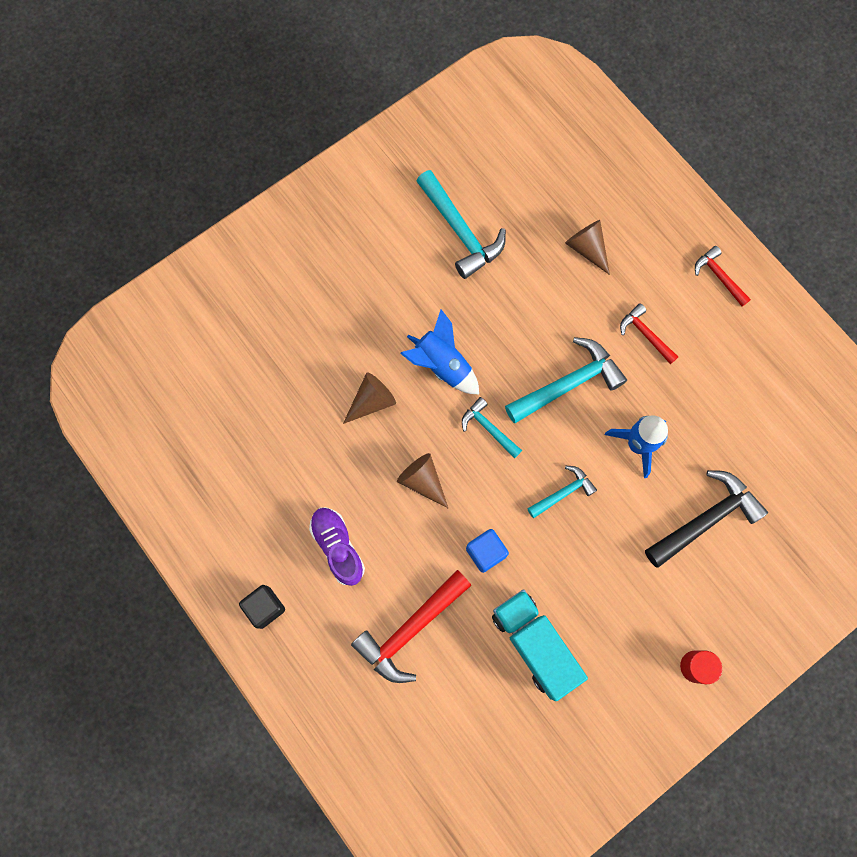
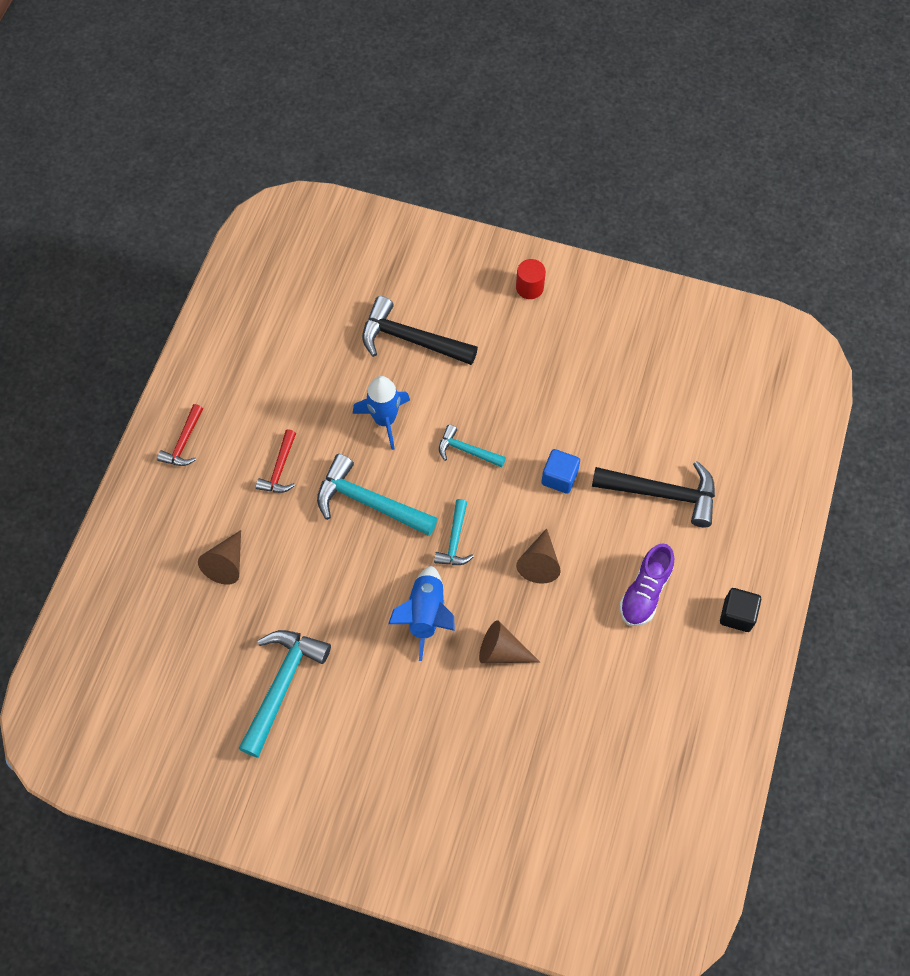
camera: 125 degrees left, 10 degrees down
(410, 629) = (662, 493): red hammer -> black hammer
(534, 644) = (601, 400): turquoise truck -> none

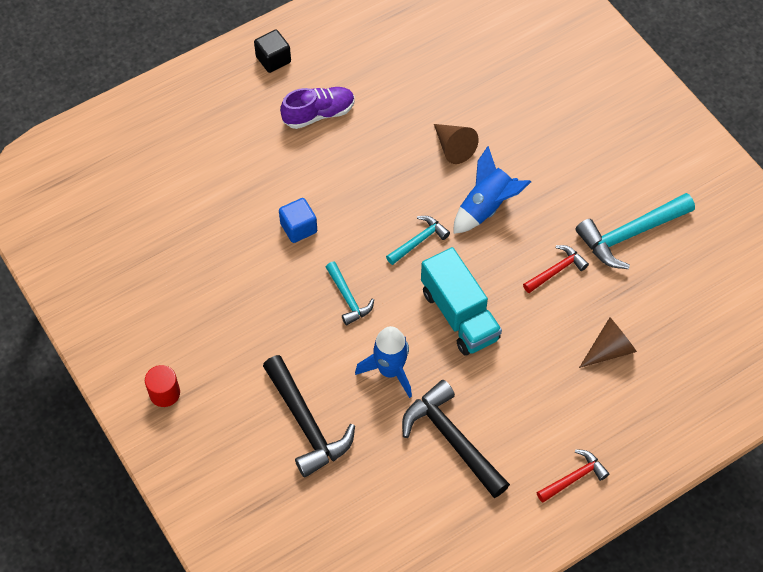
camera: 140 degrees left, 5 degrees down
(280, 469) = (509, 394): red hammer -> red hammer (556, 270)
(369, 502) = (459, 315): turquoise hammer -> turquoise truck
(539, 562) = (372, 183): brown cone -> none
(662, 493) = (237, 164): black hammer -> black hammer (452, 439)

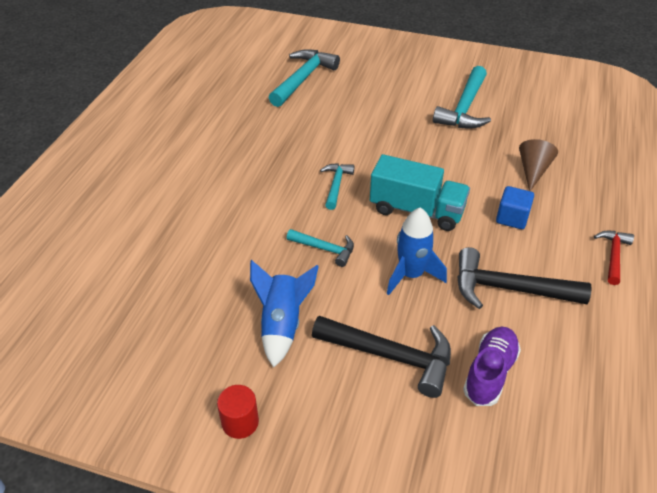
camera: 40 degrees left, 15 degrees down
(273, 59) = (106, 142): black cube -> none
(298, 228) = (235, 228): blue cube -> blue cube (512, 218)
(318, 114) = (177, 154): purple shoe -> purple shoe (489, 373)
(453, 147) = (298, 124): brown cone -> none
(486, 207) = (359, 142): blue rocket -> blue rocket (282, 324)
(512, 91) = (303, 79): none -> turquoise hammer
(556, 270) = (446, 150): red hammer -> none

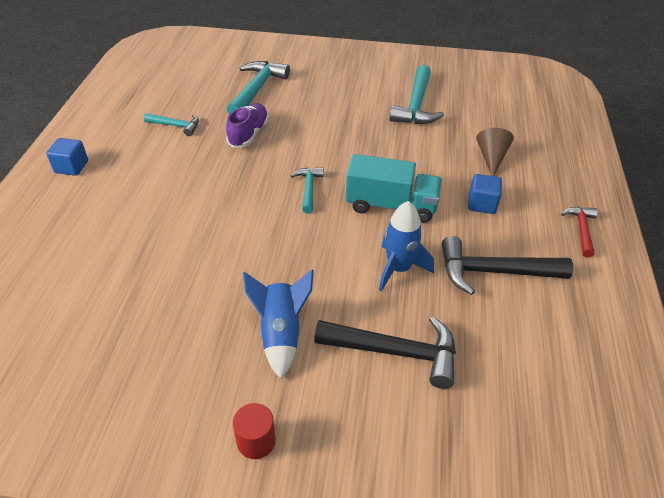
camera: 10 degrees left, 0 degrees up
(111, 142) = (71, 167): none -> blue cube
(325, 249) = (309, 253): turquoise hammer -> turquoise hammer (176, 126)
(489, 373) = (494, 357): purple shoe -> purple shoe (248, 134)

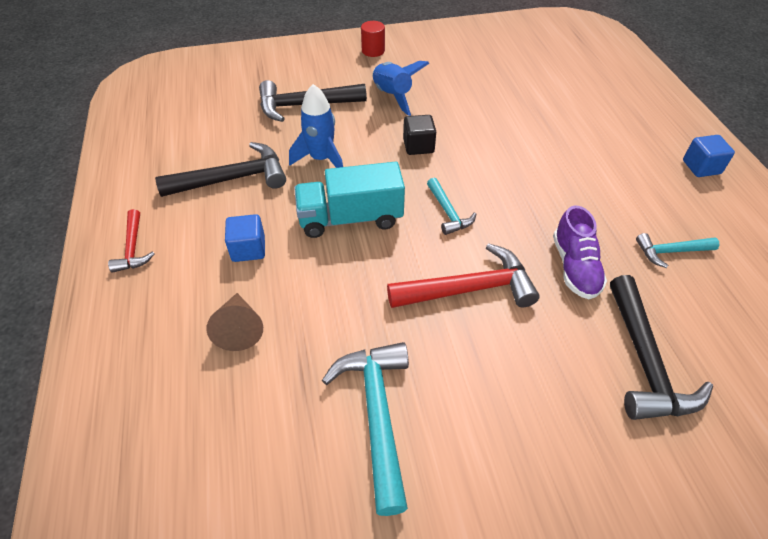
camera: 160 degrees right, 5 degrees up
(256, 90) = (644, 361): turquoise hammer -> black hammer
(293, 255) = (418, 146): none -> black cube
(328, 141) = (469, 289): none -> red hammer

